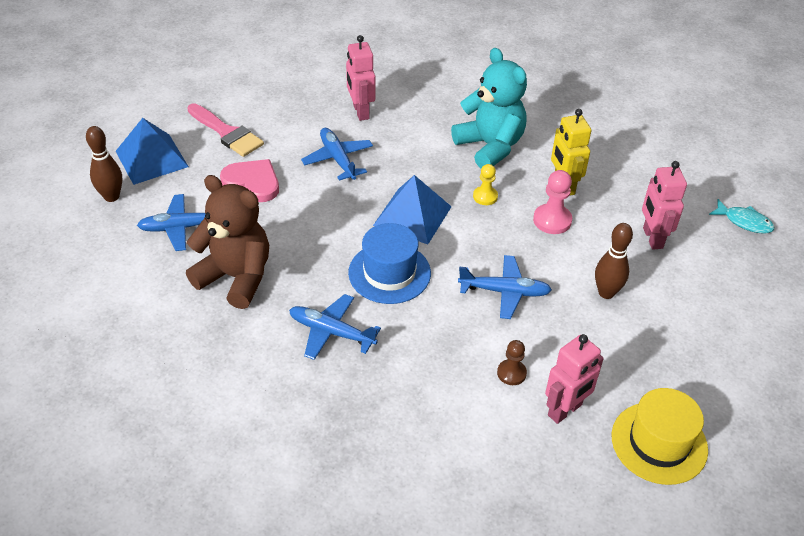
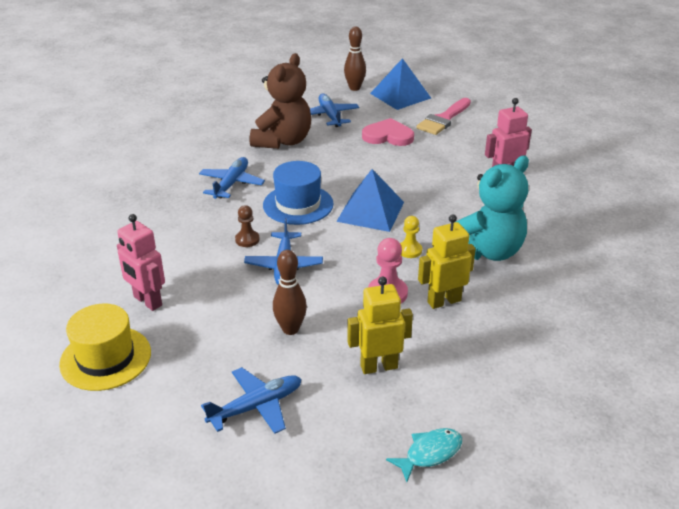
camera: 85 degrees right, 10 degrees down
(252, 182) = (388, 136): pink heart -> pink heart turned 105 degrees counterclockwise
(338, 159) = (431, 170): blue plane -> blue plane (256, 407)
(511, 373) = (189, 271): brown pawn -> brown pawn (247, 240)
(652, 238) = (378, 366): pink robot -> yellow robot
(744, 222) = (430, 453): turquoise fish -> turquoise fish turned 150 degrees counterclockwise

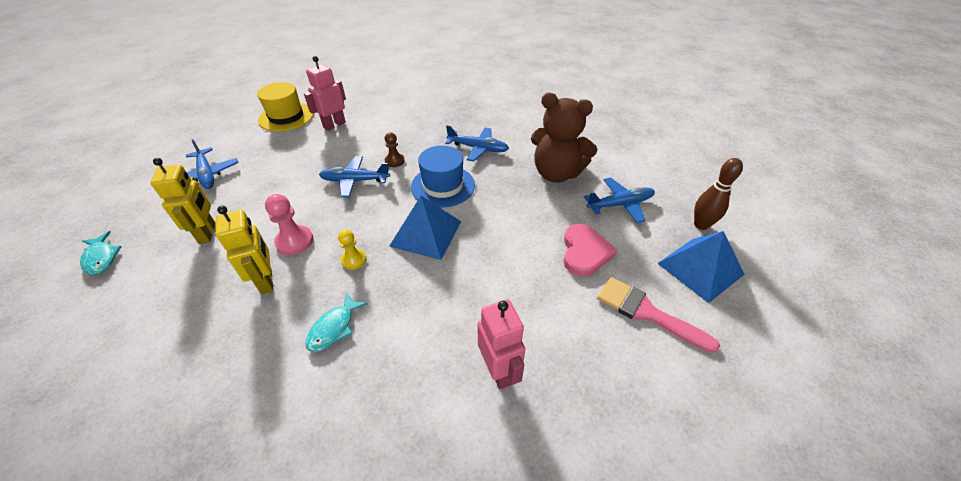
camera: 90 degrees right, 10 degrees up
(290, 329) = (275, 186): brown bowling pin -> none
(487, 251) = (334, 328): turquoise teddy bear -> turquoise fish

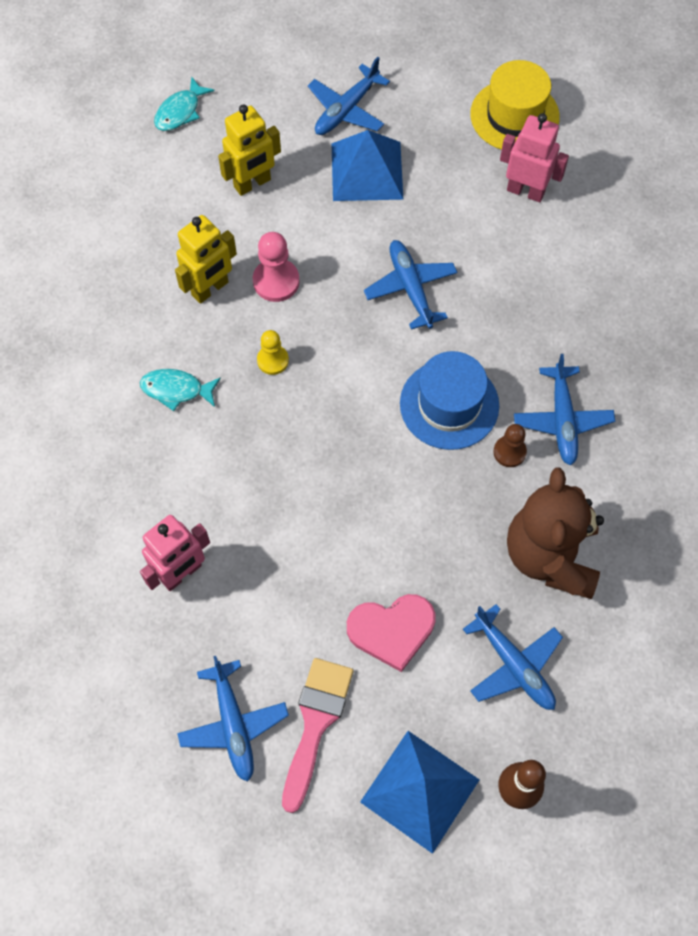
camera: 70 degrees right, 20 degrees up
(394, 161) = (476, 316): brown pawn -> brown pawn (509, 452)
(426, 233) = (347, 421): blue pyramid -> blue pyramid (366, 171)
(641, 368) = (233, 724): none -> blue plane

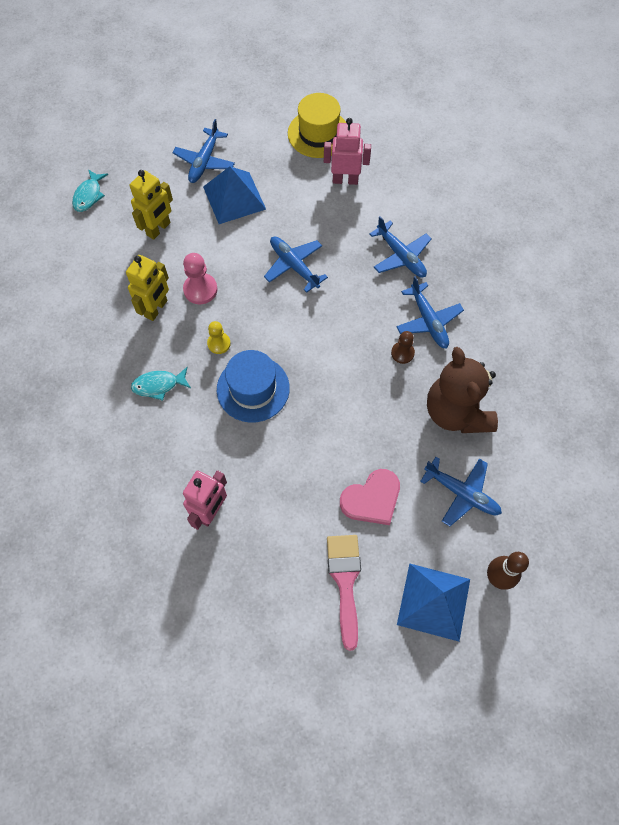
camera: 20 degrees left, 0 degrees up
(233, 724) = (288, 603): blue plane -> blue plane (400, 256)
(449, 404) = (350, 334): blue hat -> blue hat (253, 389)

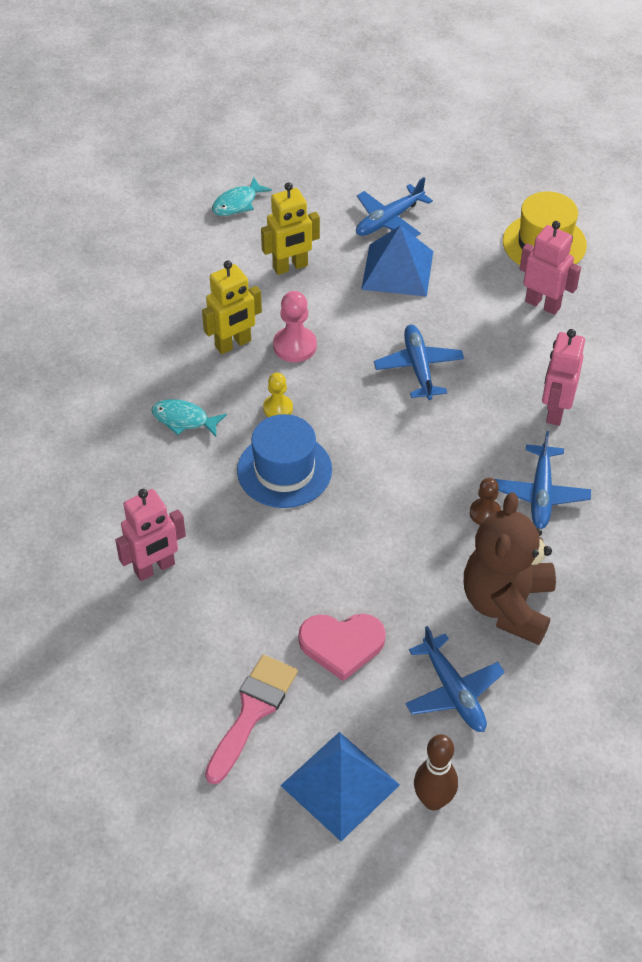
camera: 30 degrees right, 15 degrees down
(400, 256) = (555, 411): blue plane -> pink robot

